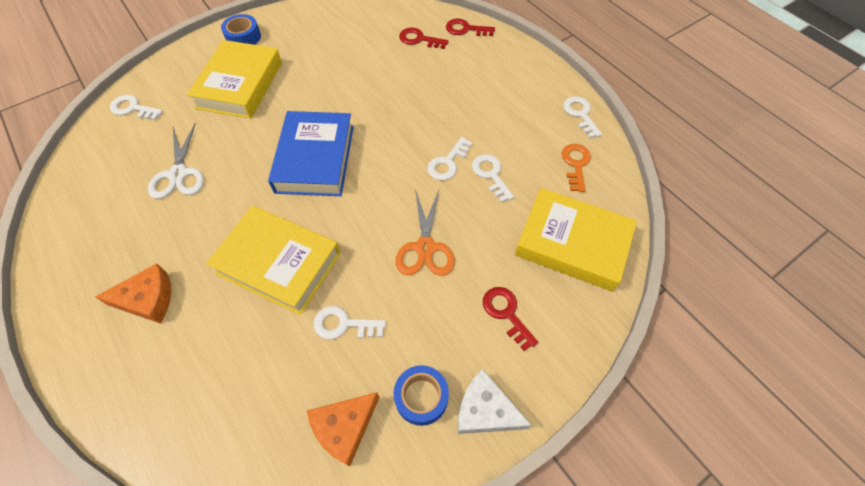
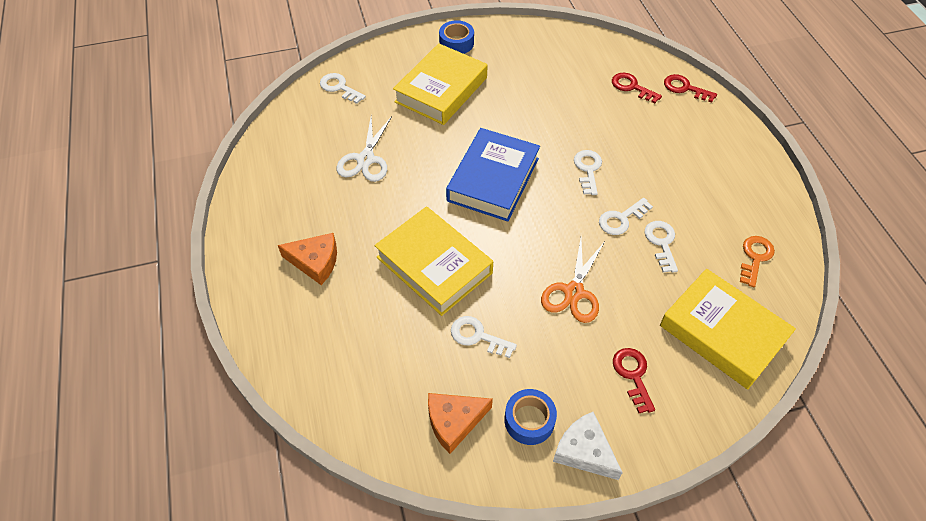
camera: 20 degrees right, 5 degrees down
(580, 114) = (779, 209): white key -> white key (588, 169)

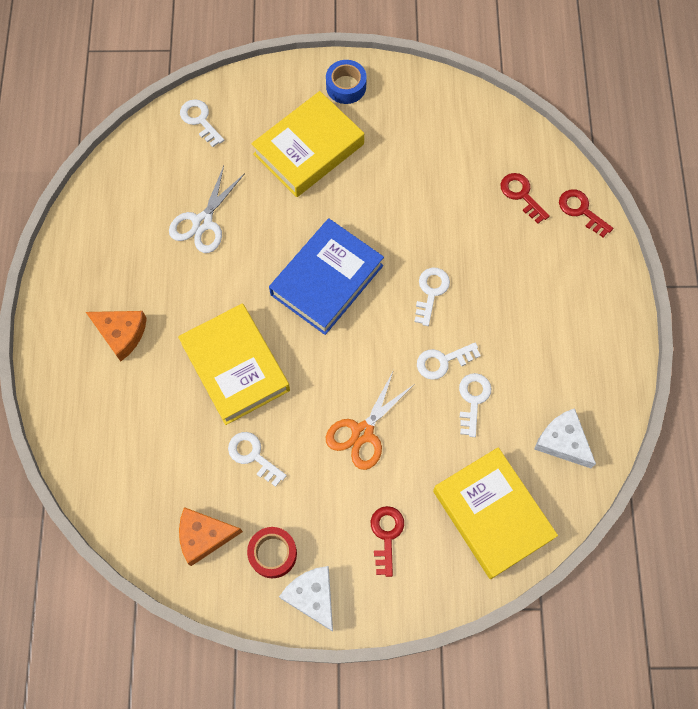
camera: 15 degrees right, 15 degrees up
(529, 420) = (273, 554): blue tape -> red tape
(755, 257) = (563, 441): orange key -> white cheese

